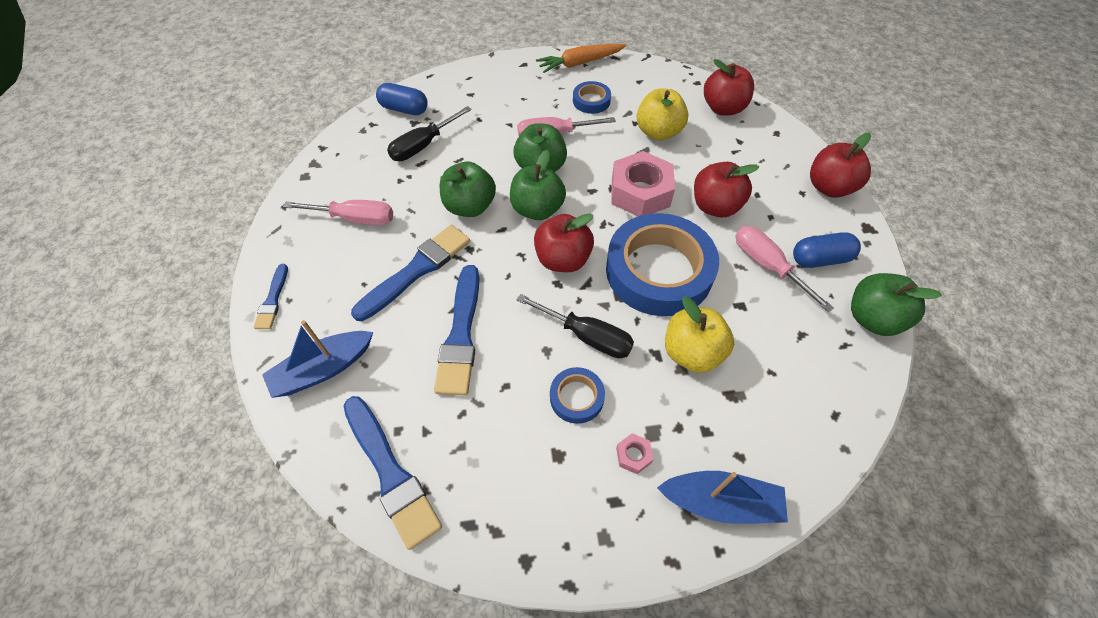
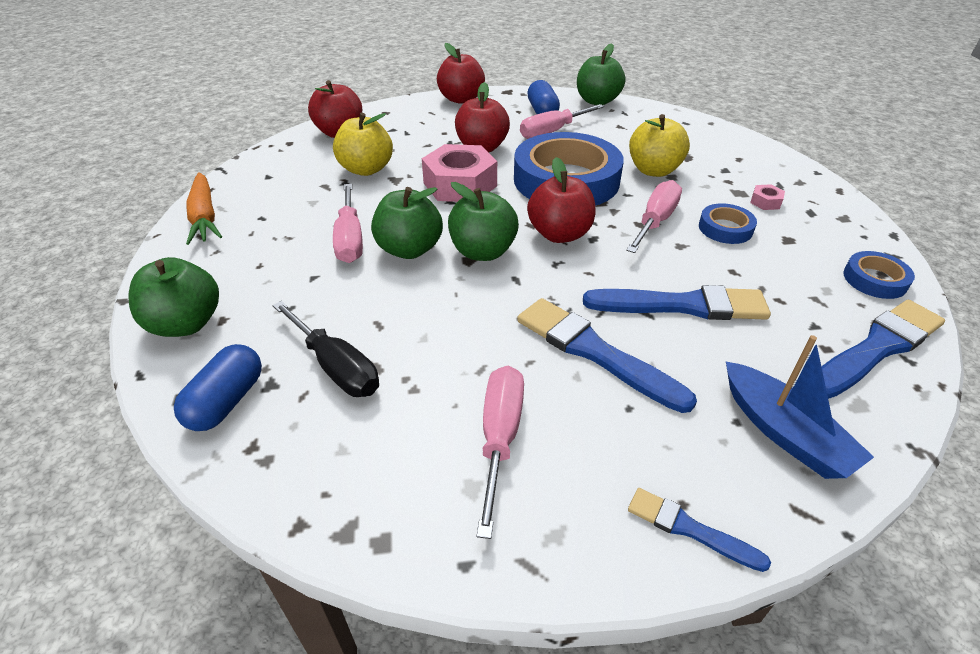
camera: 90 degrees left, 15 degrees down
(273, 300) = (689, 529): blue brush -> blue brush turned 150 degrees counterclockwise
(470, 206) = (476, 308): green apple -> green apple (186, 324)
(586, 336) = (655, 221): black screwdriver -> pink screwdriver
(591, 101) = (291, 210): blue tape -> blue tape (875, 280)
(720, 502) = (780, 168): blue boat -> none

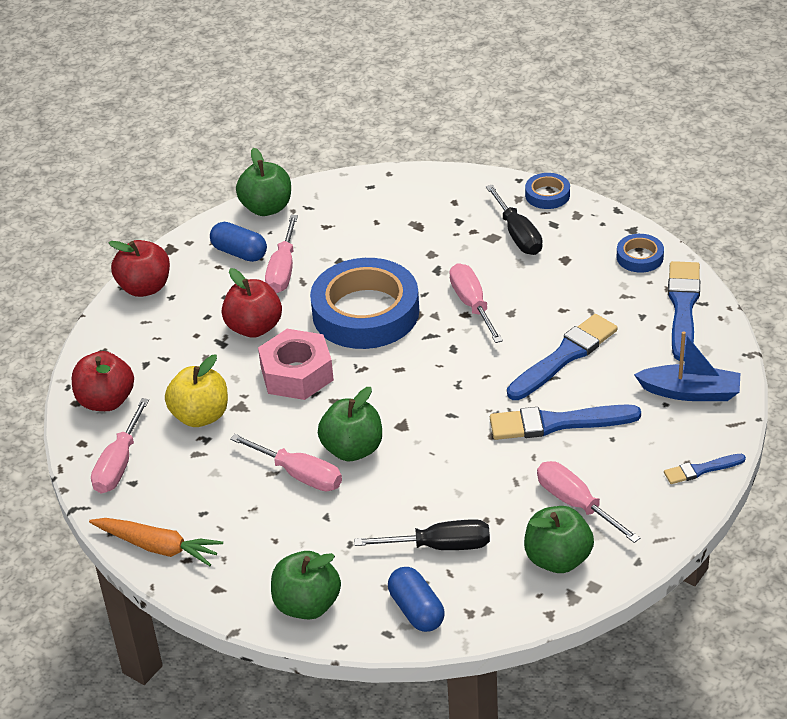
camera: 45 degrees left, 0 degrees up
(282, 163) = (119, 464): none -> pink screwdriver
(483, 252) = (401, 413): green apple -> green apple (558, 559)
(559, 234) = (428, 362): red apple -> none
(653, 170) = (412, 257): yellow apple -> none
(725, 228) = (520, 278): blue tape -> blue tape (547, 195)
(765, 202) = (518, 235): pink nut -> black screwdriver

